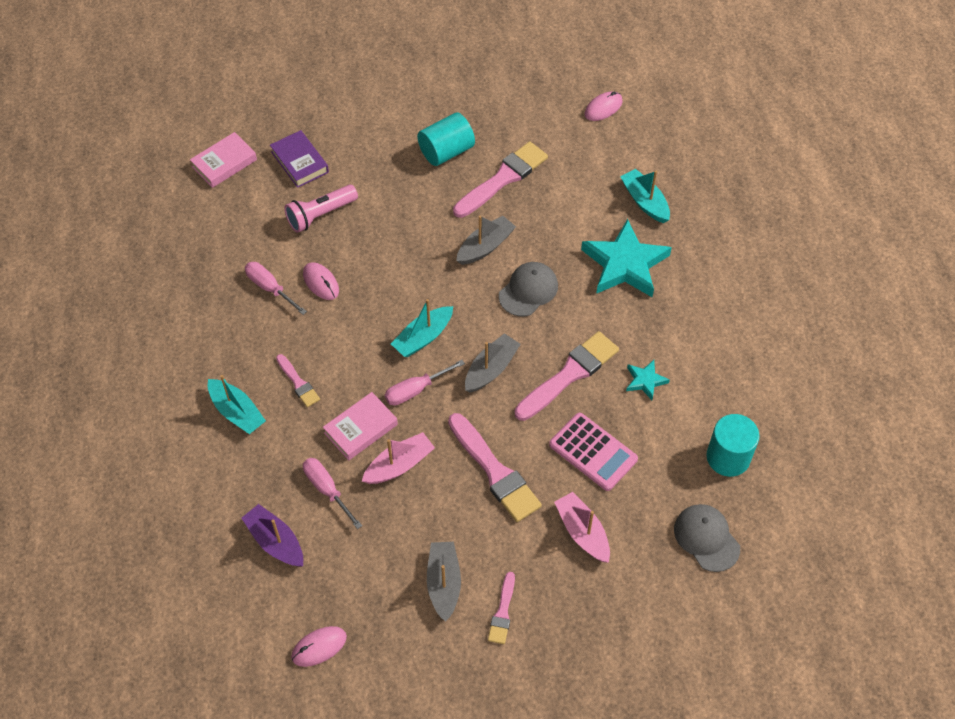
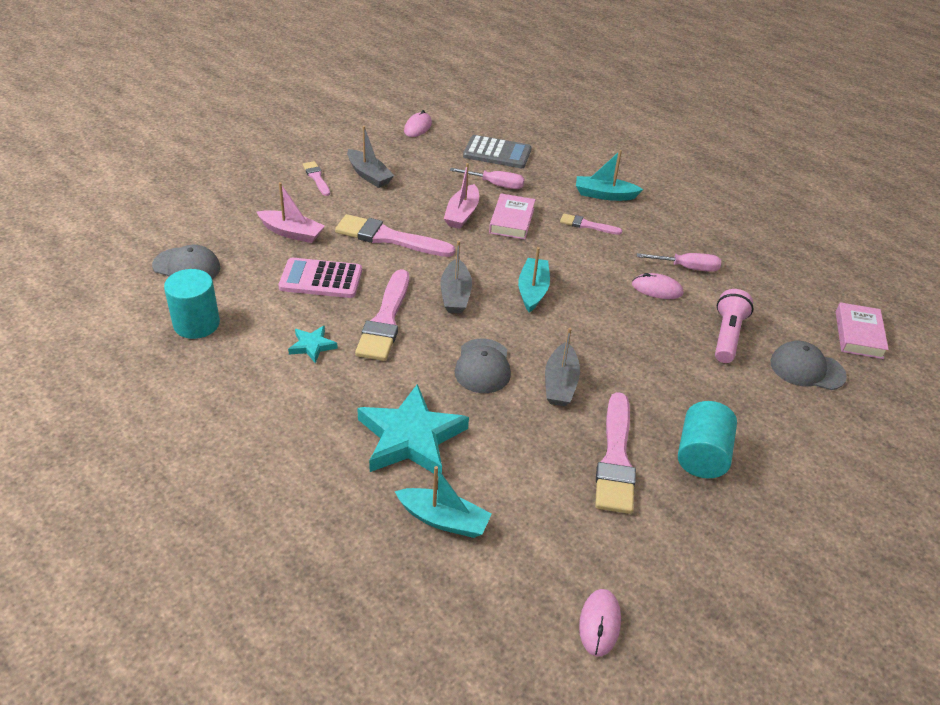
camera: 140 degrees right, 15 degrees down
(275, 541) = (497, 153): purple boat -> grey calculator
(299, 162) = (807, 369): purple book -> grey cap
(416, 390) = (499, 257): pink screwdriver -> none

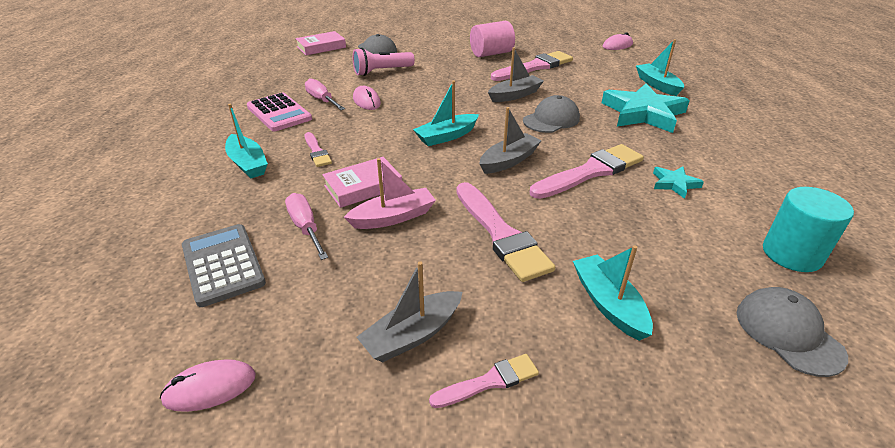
camera: 130 degrees left, 5 degrees down
(291, 233) = (608, 304): pink boat -> turquoise boat
(316, 178) = (489, 382): pink brush -> pink brush turned 135 degrees counterclockwise
(321, 279) = (619, 231): pink calculator -> pink calculator (279, 113)
(369, 175) = (412, 335): grey boat -> grey boat turned 135 degrees counterclockwise
(701, 455) = (491, 53): turquoise cylinder -> pink cylinder

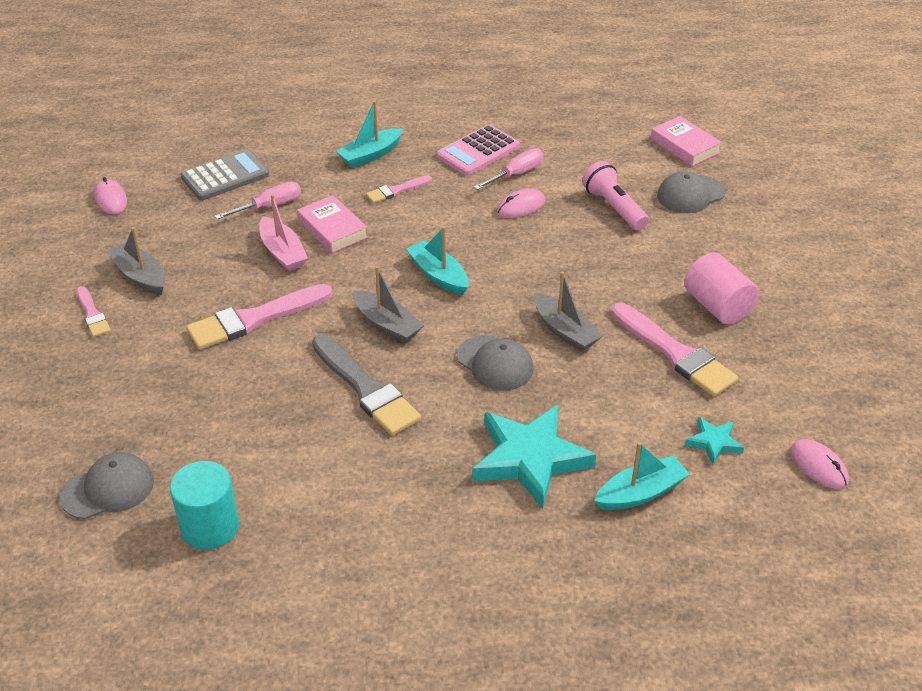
camera: 85 degrees right, 5 degrees up
(590, 172) = (365, 388): pink brush -> grey brush
(608, 304) = (157, 381): turquoise boat -> none
(674, 184) = (342, 458): turquoise star -> turquoise star (713, 442)

